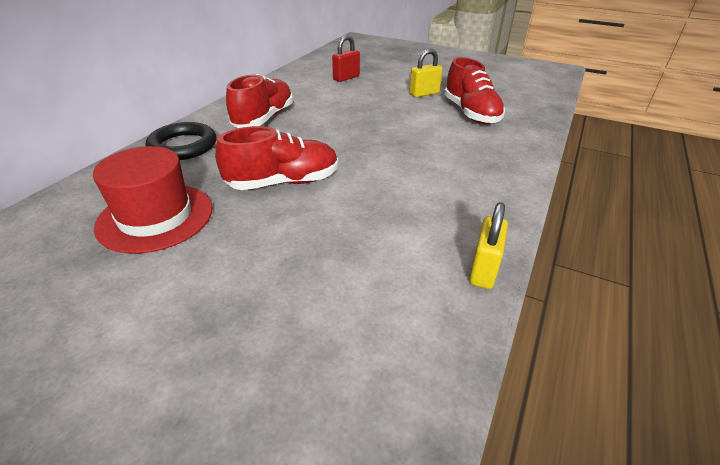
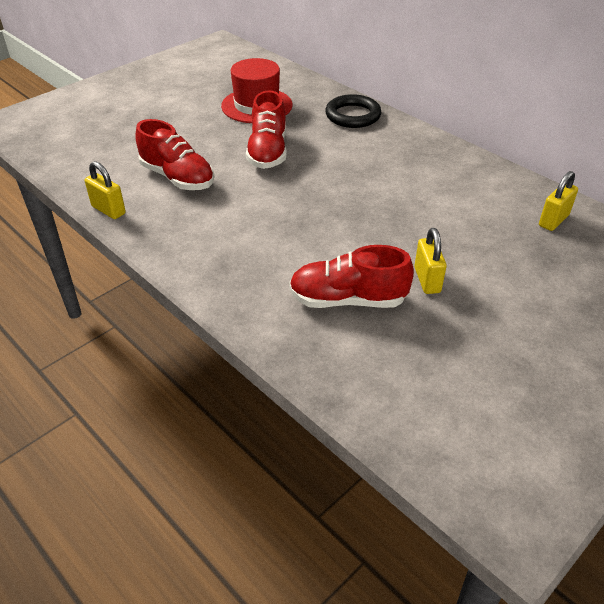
camera: 110 degrees right, 5 degrees up
(264, 118) = (392, 155): red shoe -> red shoe (177, 178)
(329, 67) = (553, 220): none -> yellow padlock
(346, 78) = (504, 226): red padlock -> none

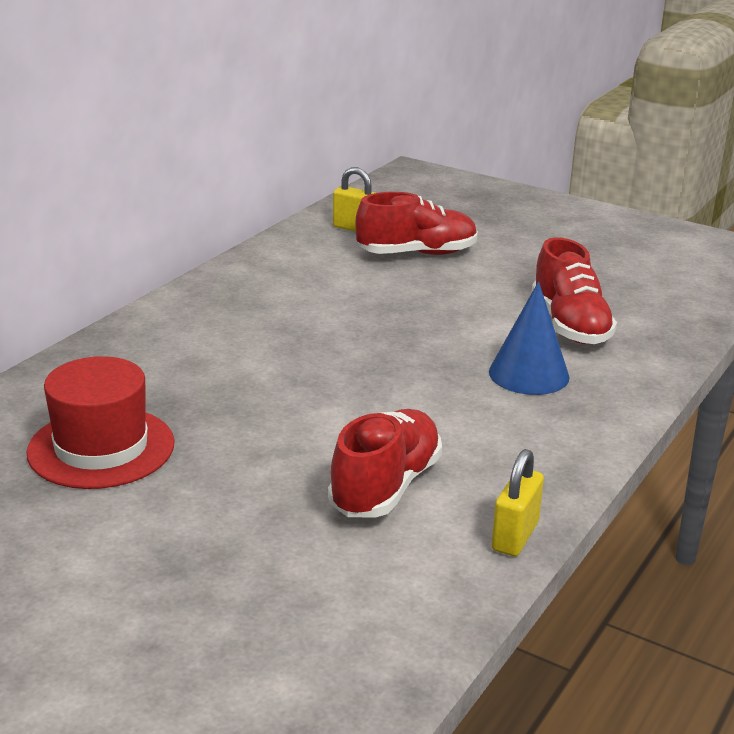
camera: 105 degrees left, 15 degrees down
(268, 152) = (270, 414): red shoe -> red shoe (417, 253)
(276, 257) = (529, 374): none -> blue cone
(353, 115) = (127, 353): black ring -> none
(427, 280) = (504, 287): yellow padlock -> none

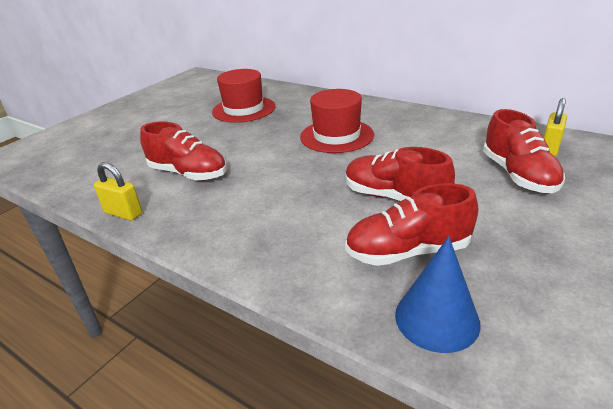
camera: 95 degrees right, 5 degrees up
(274, 352) = (336, 136): none -> red hat
(464, 323) = (394, 197): none -> red shoe
(529, 374) = (314, 225): blue cone -> blue cone (437, 318)

